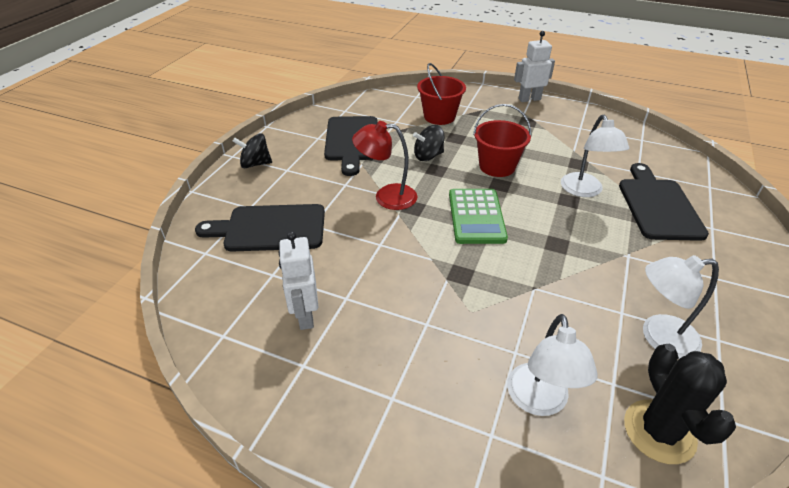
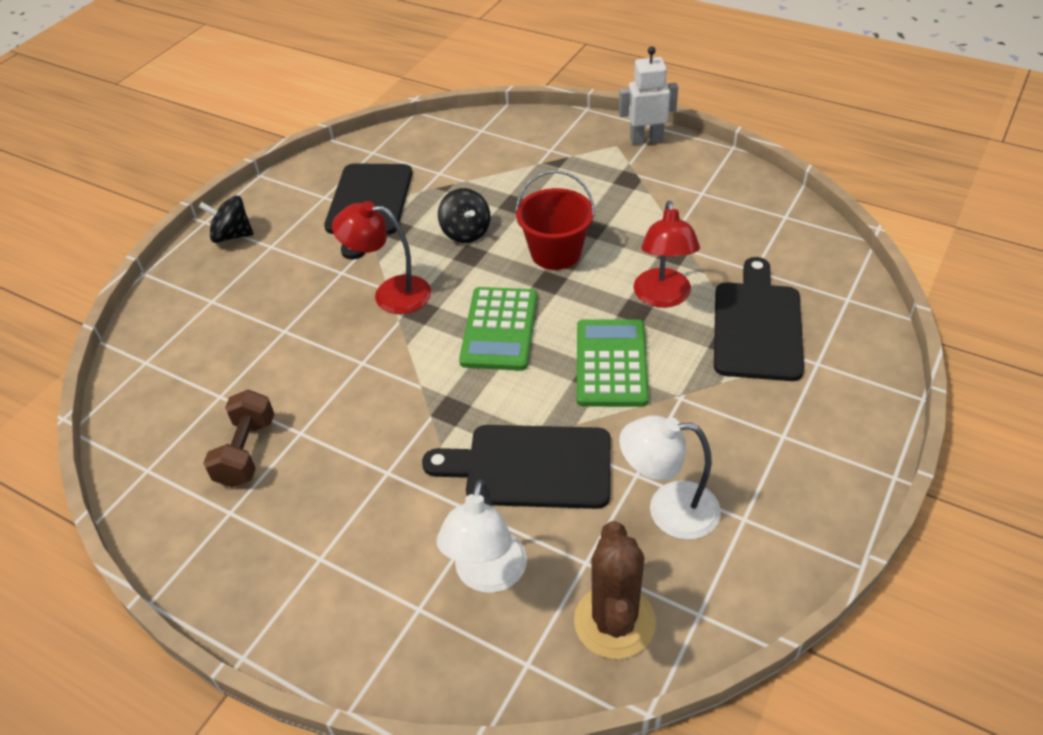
camera: 10 degrees right, 5 degrees up
(270, 228) = (230, 332): black cutting board -> black cutting board (530, 467)
(305, 315) = (246, 452): white robot -> brown dumbbell
(428, 156) = (466, 232): black spinning top -> black spinning top turned 105 degrees counterclockwise
(439, 116) = (503, 167): red bucket -> none
(567, 235) = (611, 363): none -> green calculator
(584, 191) = (663, 297): white lamp -> red lamp
(659, 431) = (614, 621): black cactus -> brown cactus

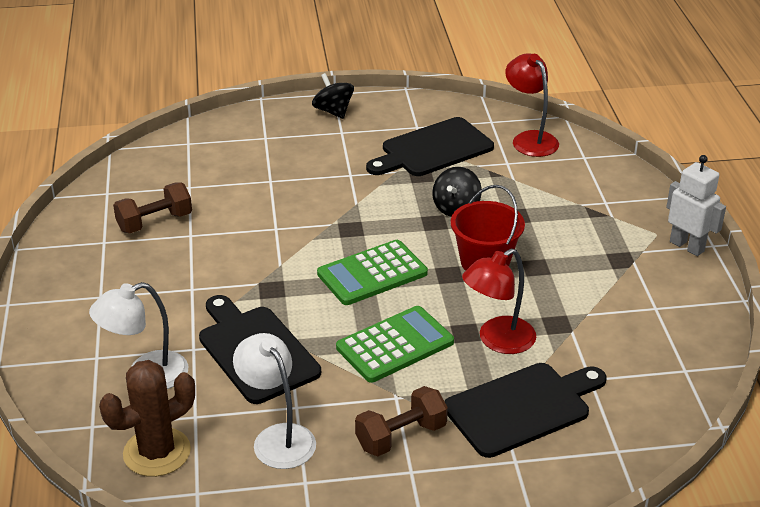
camera: 50 degrees right, 10 degrees down
(390, 294) = (353, 207): red lamp -> red lamp (530, 139)
(734, 420) = (401, 436): none -> brown dumbbell

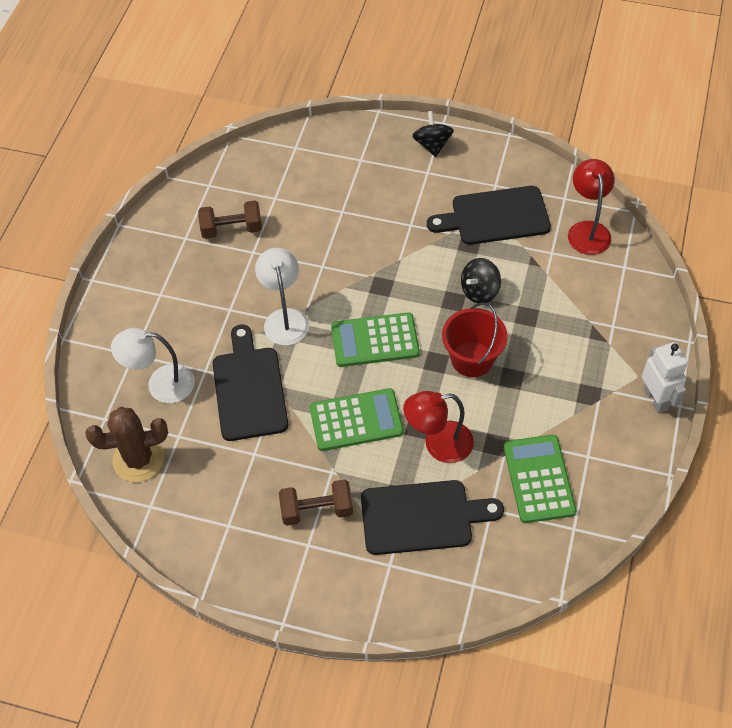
camera: 25 degrees right, 20 degrees up
(277, 437) = (227, 477): white lamp -> white lamp (285, 318)
(621, 340) = (539, 479): none -> green calculator

